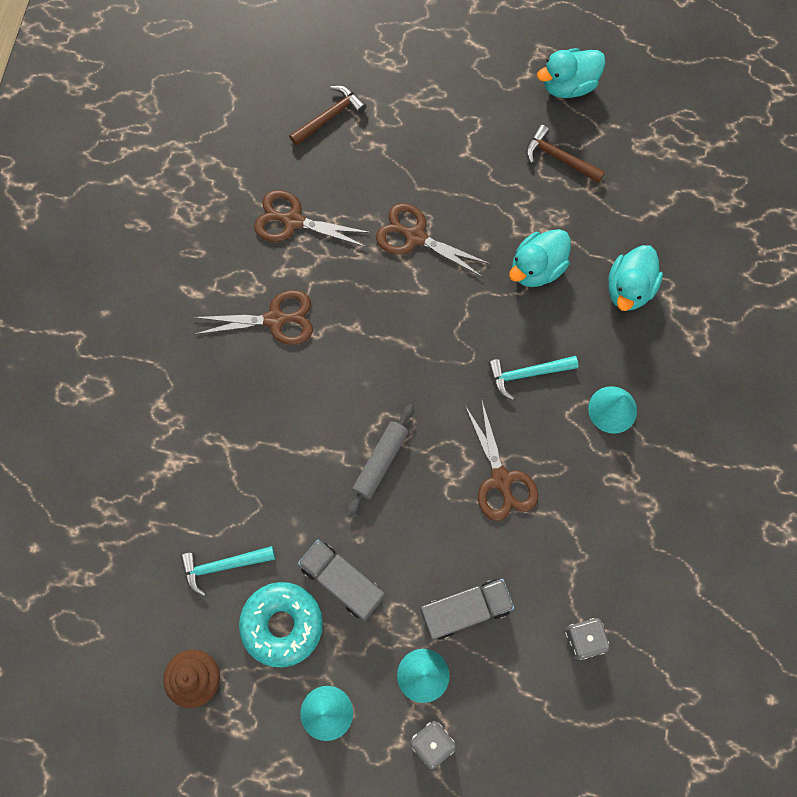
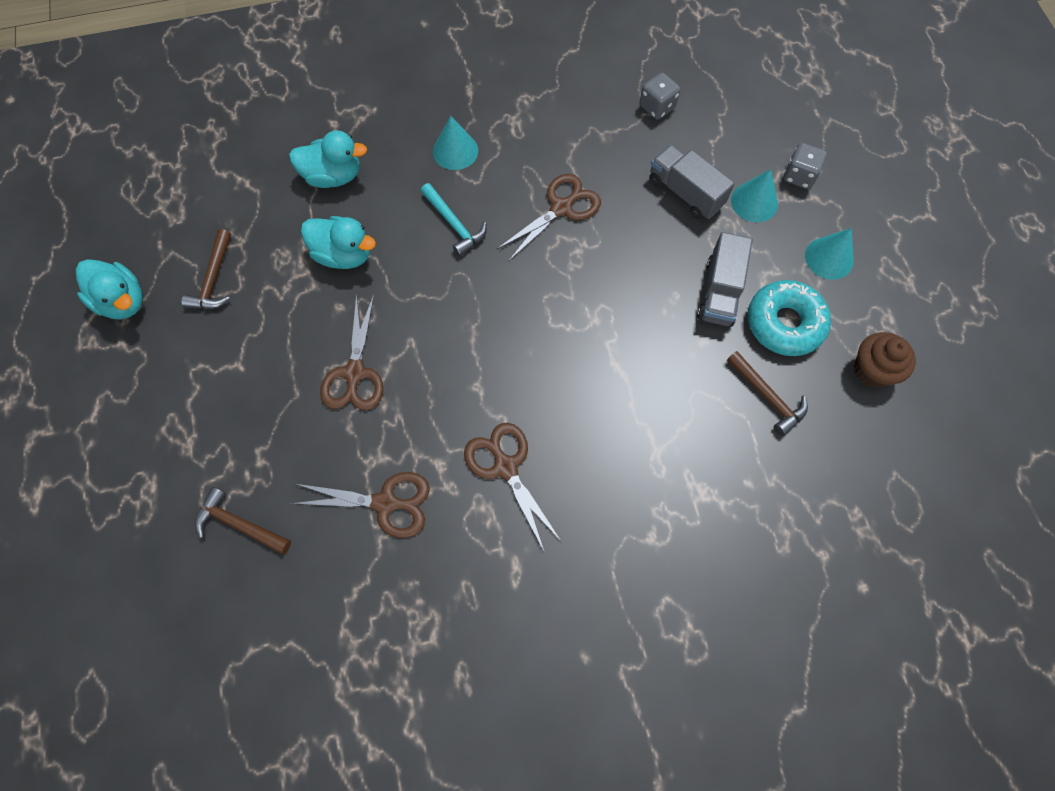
camera: 115 degrees left, 5 degrees down
(223, 566) = (767, 397): turquoise hammer -> brown hammer
(293, 221) = (386, 503): brown scissors -> brown scissors turned 75 degrees counterclockwise
(380, 462) = (598, 307): grey rolling pin -> none

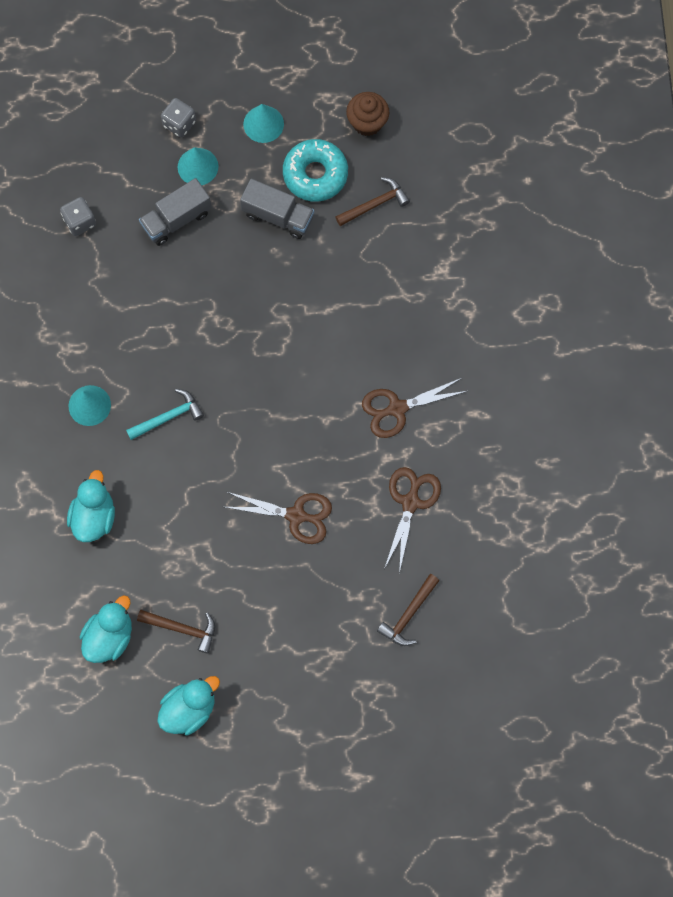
camera: 80 degrees left, 5 degrees up
(344, 255) = (180, 514): turquoise duck -> turquoise duck (109, 636)
(561, 208) = (170, 324): brown scissors -> none

